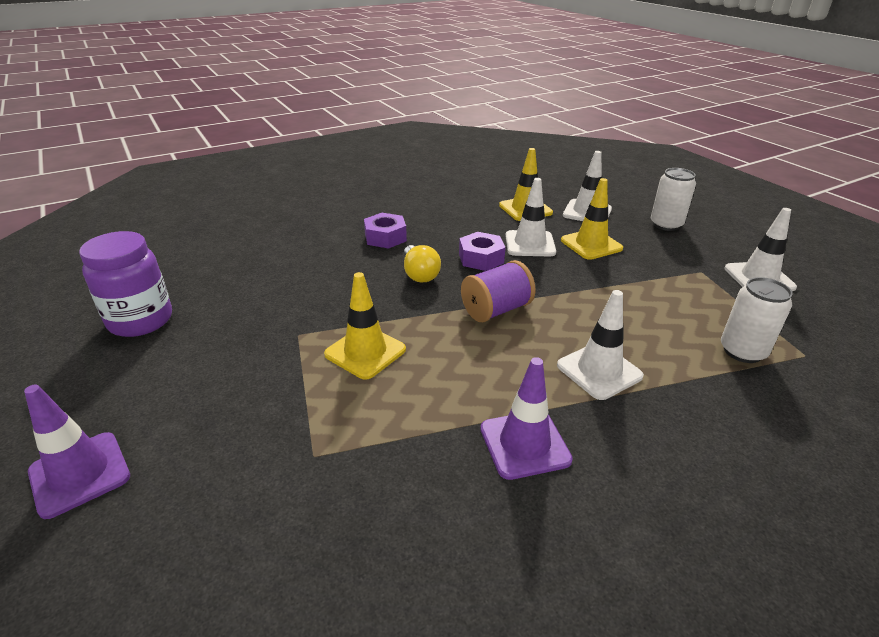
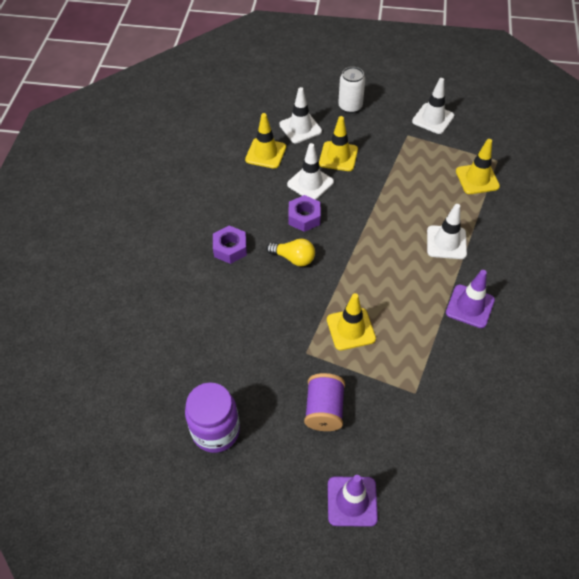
camera: 50 degrees left, 20 degrees up
(496, 310) = (363, 247): purple spool -> purple spool (324, 410)
(742, 351) = (477, 179): white can -> yellow traffic cone

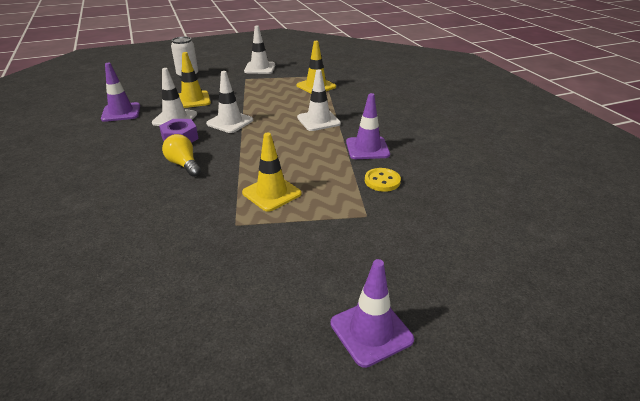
camera: 30 degrees left, 20 degrees down
(216, 431) = (156, 335): purple jar -> none
(230, 248) = (109, 176): purple nut -> none
(265, 153) = (121, 112): yellow traffic cone -> purple traffic cone
(294, 258) = (183, 164): yellow light bulb -> yellow light bulb turned 120 degrees counterclockwise
(300, 128) = (148, 93): white traffic cone -> white traffic cone (230, 122)
(324, 410) = (284, 262): purple spool -> none
(455, 357) = (382, 181): none -> yellow button

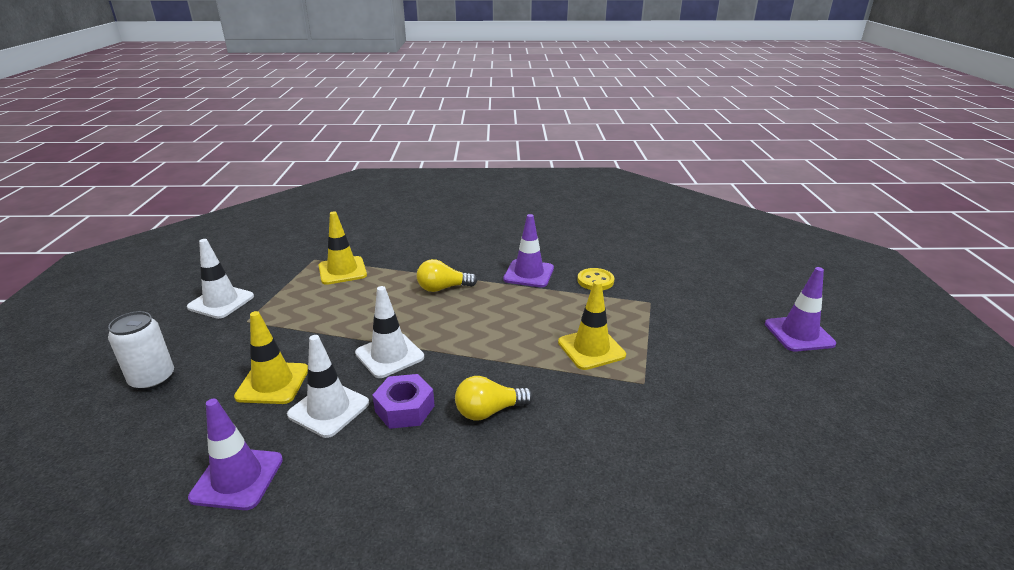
camera: 70 degrees left, 5 degrees down
(318, 120) = (443, 288): white traffic cone -> yellow light bulb

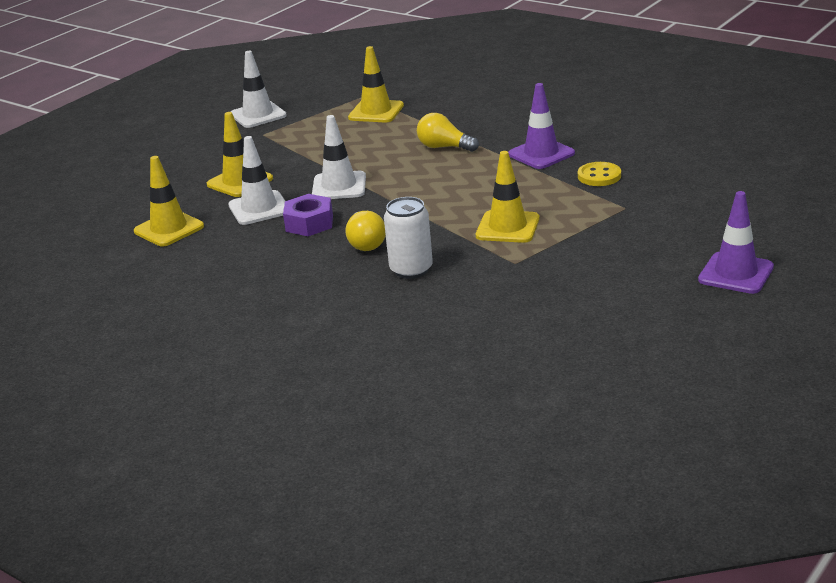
camera: 40 degrees right, 0 degrees up
(152, 379) = (169, 158): white can -> white can (411, 270)
(237, 478) = (169, 229): purple traffic cone -> yellow traffic cone
(489, 411) = (366, 243): yellow light bulb -> yellow light bulb turned 120 degrees counterclockwise

